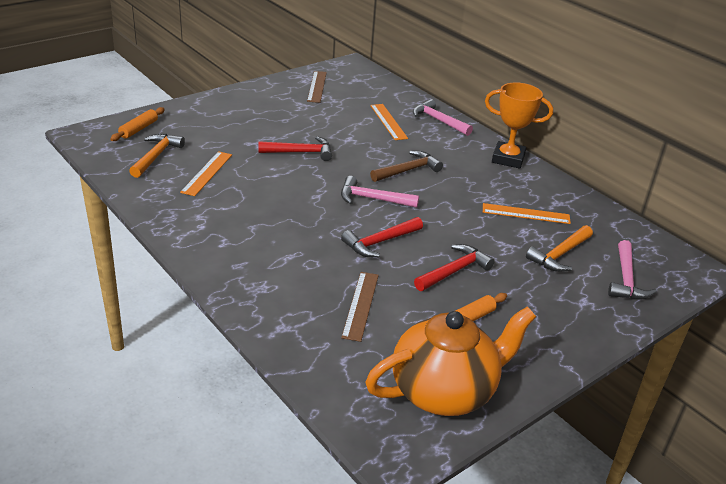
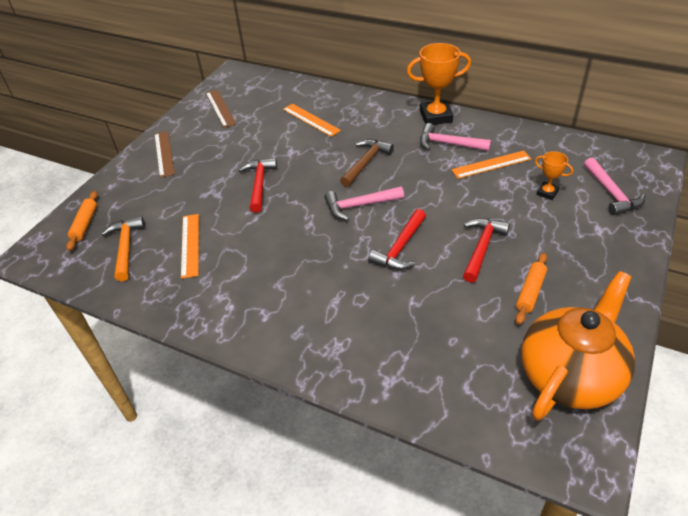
camera: 20 degrees left, 10 degrees up
(300, 152) = (259, 184): red hammer -> red hammer turned 60 degrees counterclockwise
(360, 305) = (435, 322): brown ruler -> brown ruler (164, 153)
(438, 121) = (352, 102): pink hammer -> pink hammer (449, 144)
(560, 255) = (547, 192): orange hammer -> orange trophy

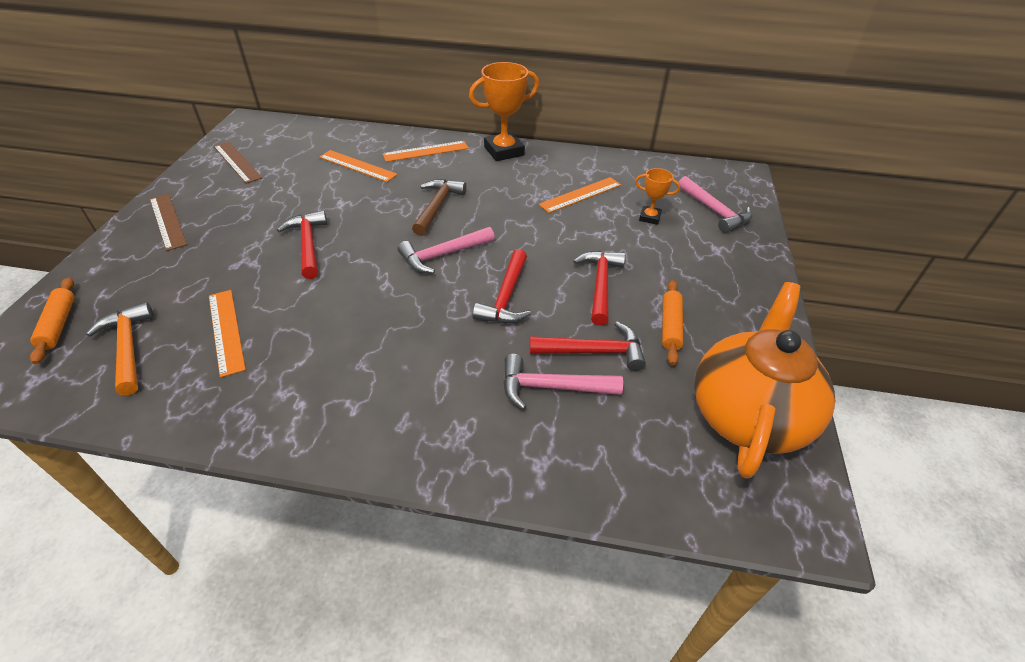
camera: 20 degrees left, 0 degrees up
(369, 111) = (426, 151): none -> orange ruler
(449, 144) = (527, 178): pink hammer -> pink hammer (552, 387)
(457, 303) = (593, 351): none -> red hammer

